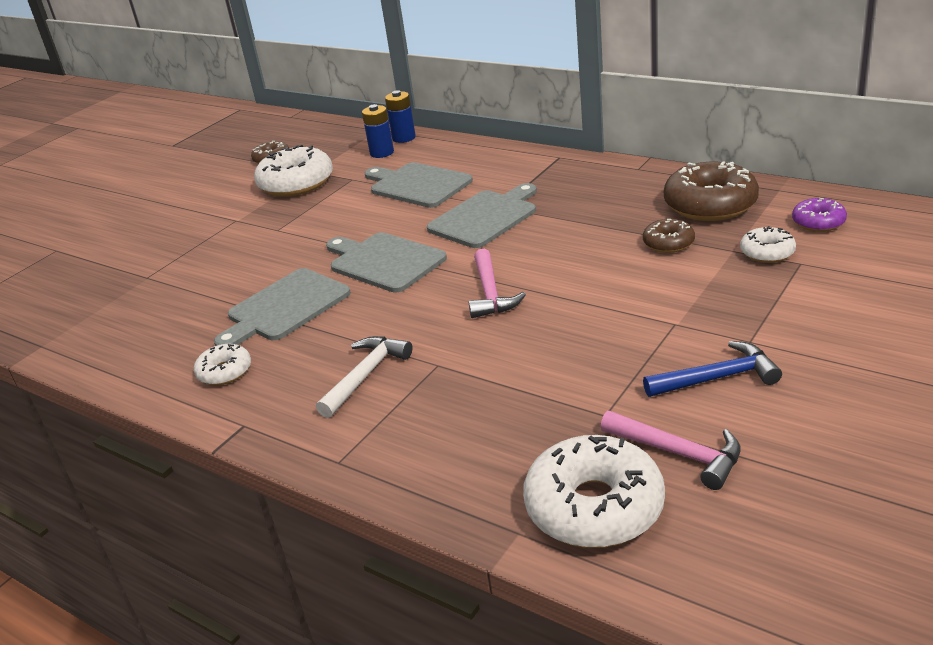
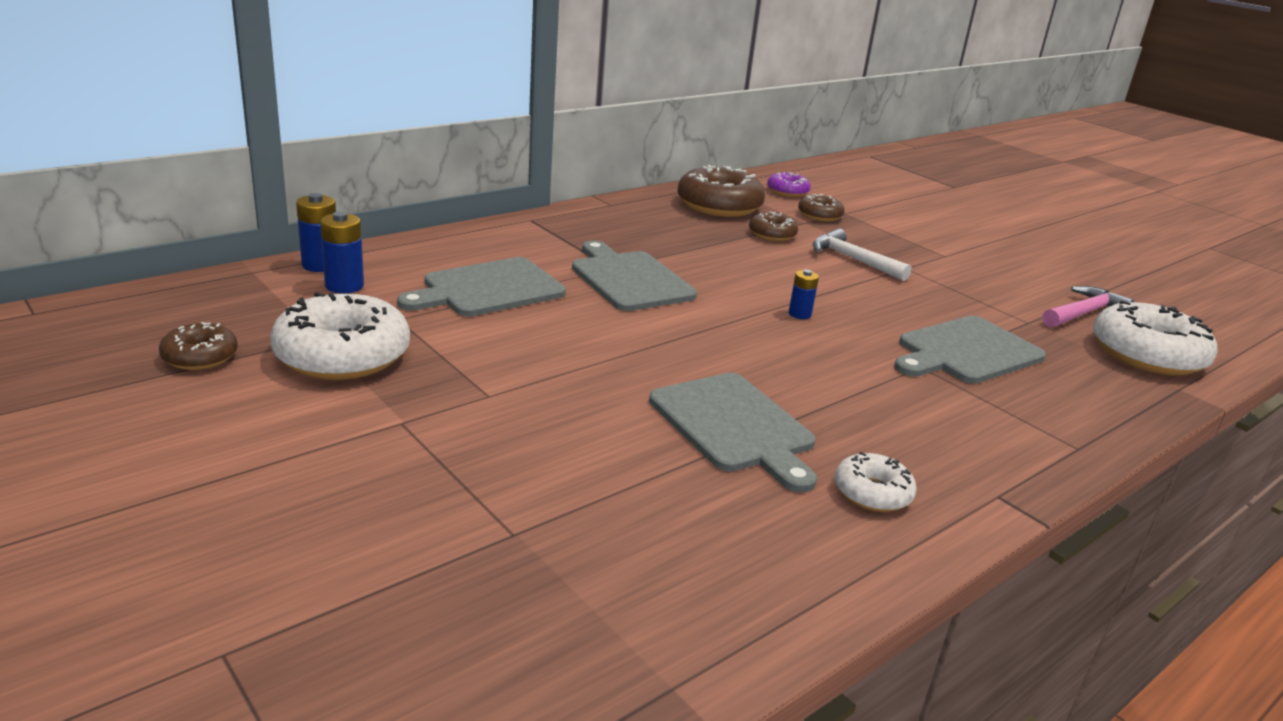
camera: 80 degrees left, 5 degrees down
(365, 376) = (925, 405): white hammer -> white hammer (853, 260)
(384, 261) = (674, 347): grey cutting board -> grey cutting board (966, 351)
(490, 293) = (799, 314): pink hammer -> blue battery
(717, 378) = (990, 277): blue hammer -> none
(767, 253) = (819, 215): white donut -> brown donut

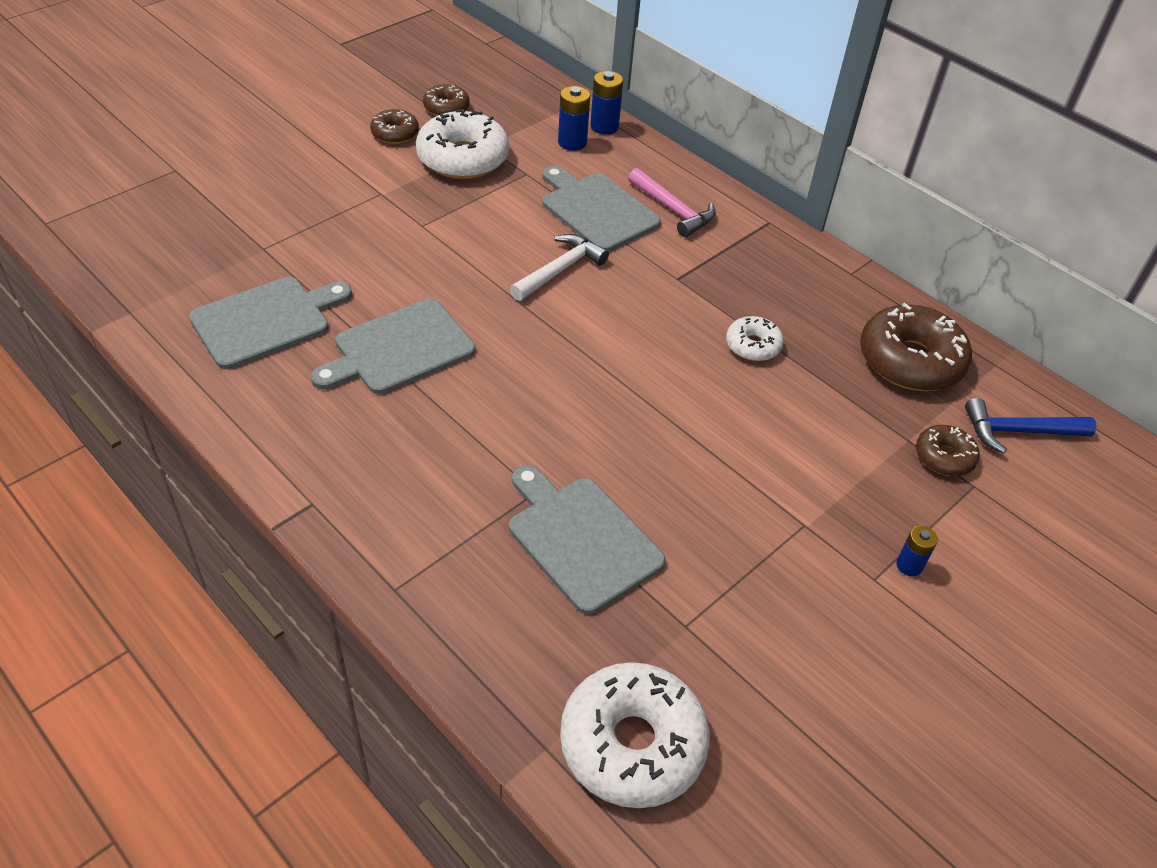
camera: 85 degrees right, 20 degrees up
(629, 279) = (655, 290): grey cutting board -> grey cutting board (266, 320)
(772, 234) = (842, 403): brown donut -> brown donut (395, 133)
(787, 191) = (1019, 431): purple donut -> blue hammer
(799, 314) = (624, 408): blue battery -> blue battery (909, 565)
(853, 260) = (802, 473): white hammer -> white hammer (559, 270)
(872, 493) = (312, 421): white donut -> white donut (753, 345)
(1083, 313) = (741, 705): pink hammer -> pink hammer (673, 210)

